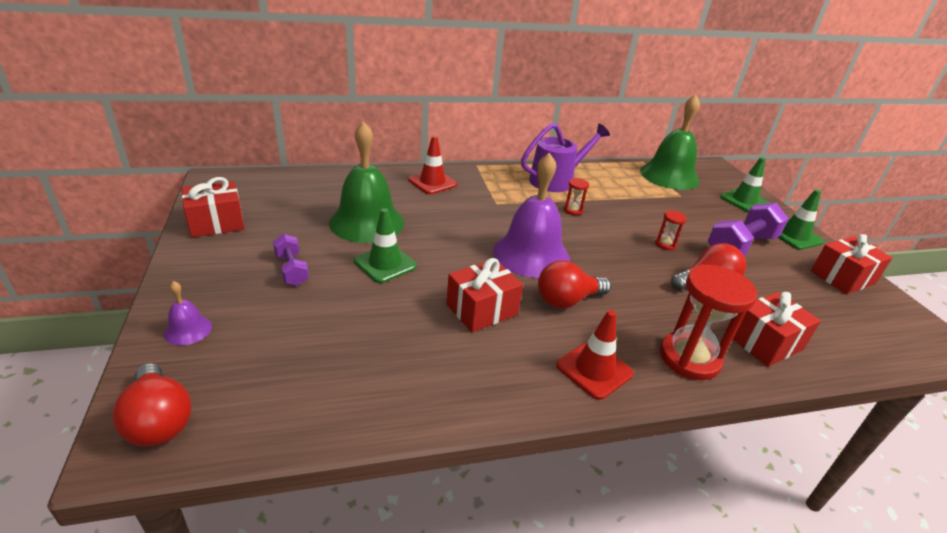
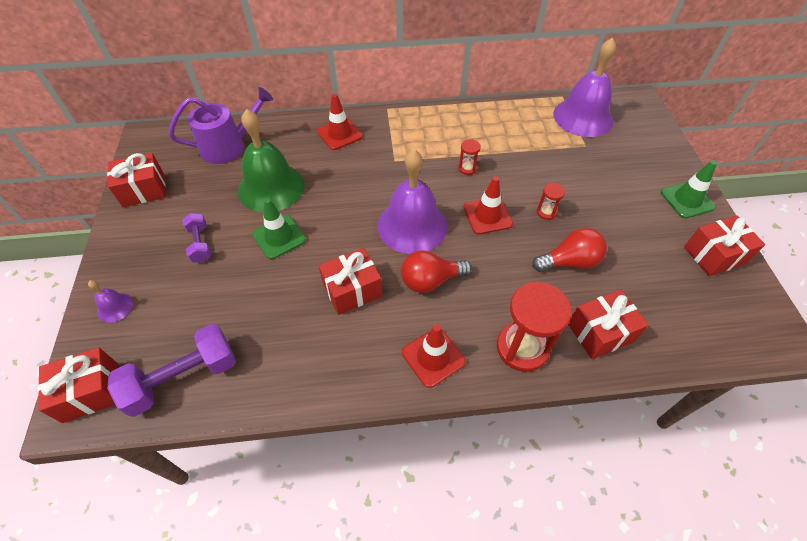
camera: 10 degrees right, 20 degrees up
(159, 420) = (91, 392): red light bulb -> red gift
(556, 180) = (461, 127): purple watering can -> purple watering can (228, 146)
(607, 246) = (487, 215): none -> red traffic cone
(669, 176) = (583, 117): green bell -> purple bell
(741, 246) = (623, 214): purple dumbbell -> purple dumbbell (183, 378)
(744, 201) = (652, 151): green traffic cone -> none

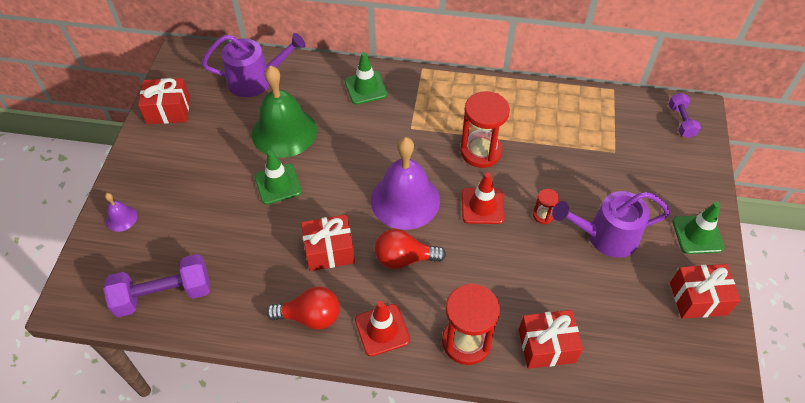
camera: 15 degrees right, 0 degrees up
(91, 392) = (88, 288): red gift -> none
(200, 244) = (206, 175): purple dumbbell -> purple dumbbell (681, 121)
(339, 134) = (365, 88): red traffic cone -> green traffic cone
(467, 168) = (481, 151): red hourglass -> red hourglass, size x2.15
(569, 262) = (545, 271): red light bulb -> red light bulb (310, 316)
(583, 117) = (626, 118): purple bell -> none
(610, 218) = (606, 236): none -> purple watering can

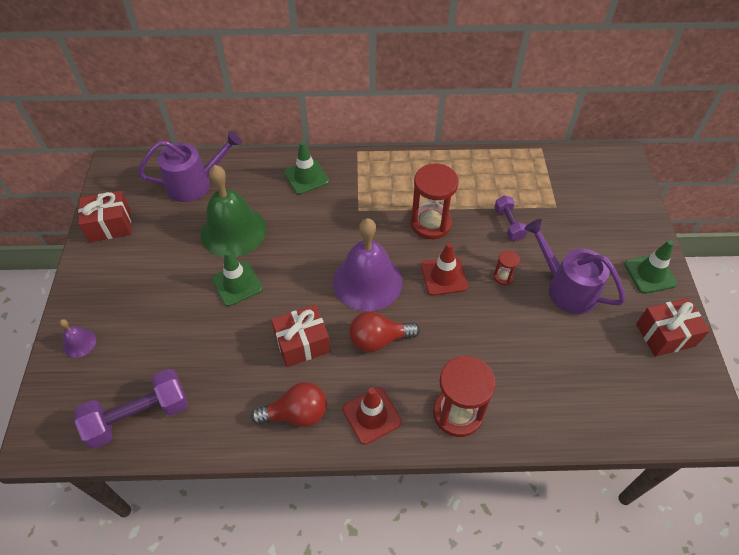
camera: 10 degrees left, 0 degrees up
(546, 346) = (535, 404): red gift -> none
(606, 236) = (566, 288): purple watering can -> purple watering can turned 60 degrees clockwise
(681, 121) = (609, 170): purple dumbbell -> purple dumbbell (509, 224)

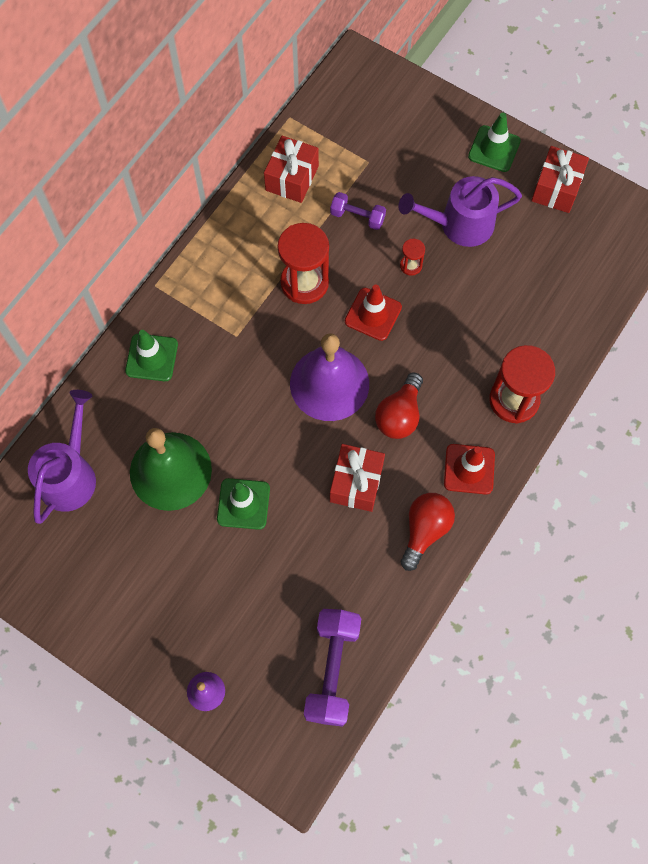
camera: 55 degrees left, 15 degrees up
(110, 225) = (63, 593): red gift -> red gift (292, 178)

